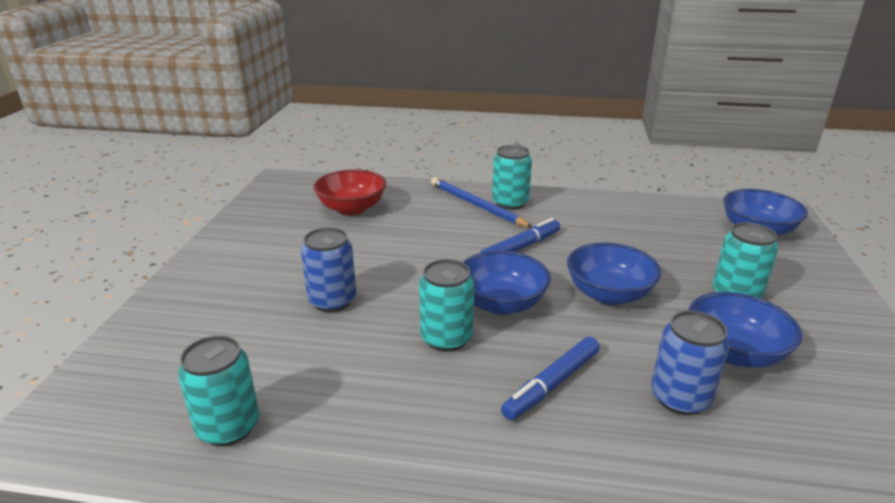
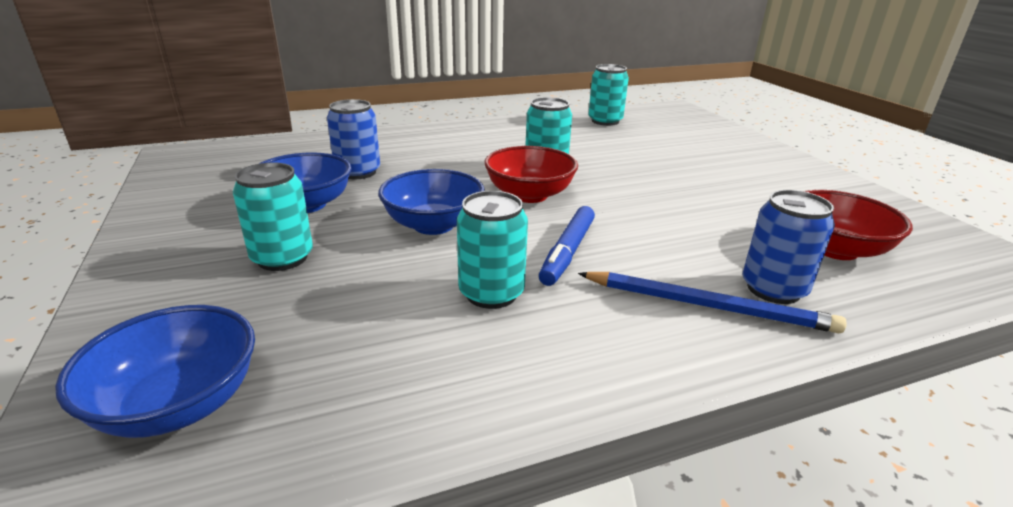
camera: 150 degrees right, 0 degrees up
(332, 301) = (660, 168): blue can -> blue can (773, 289)
(501, 304) = (529, 195): blue bowl -> red bowl
(510, 203) = (668, 329): turquoise can -> turquoise can (491, 293)
(551, 384) = (451, 162): blue marker -> none

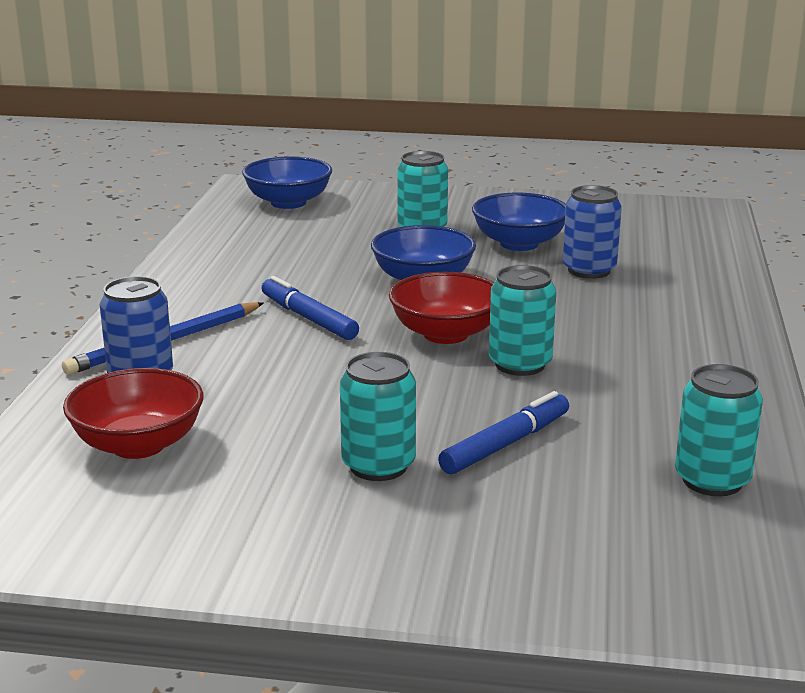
camera: 120 degrees right, 5 degrees down
(491, 293) = (287, 279): turquoise can -> turquoise can (378, 466)
(641, 156) = (506, 444): none -> blue marker

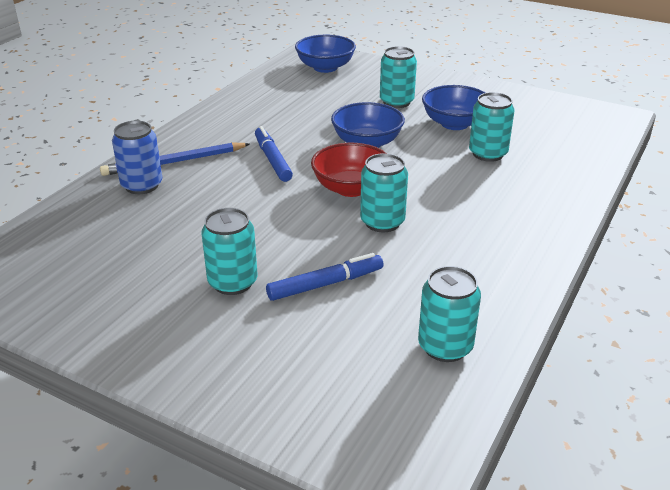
camera: 20 degrees right, 10 degrees up
(138, 445) = (105, 235): red bowl -> none
(589, 270) = (488, 154): blue can -> turquoise can

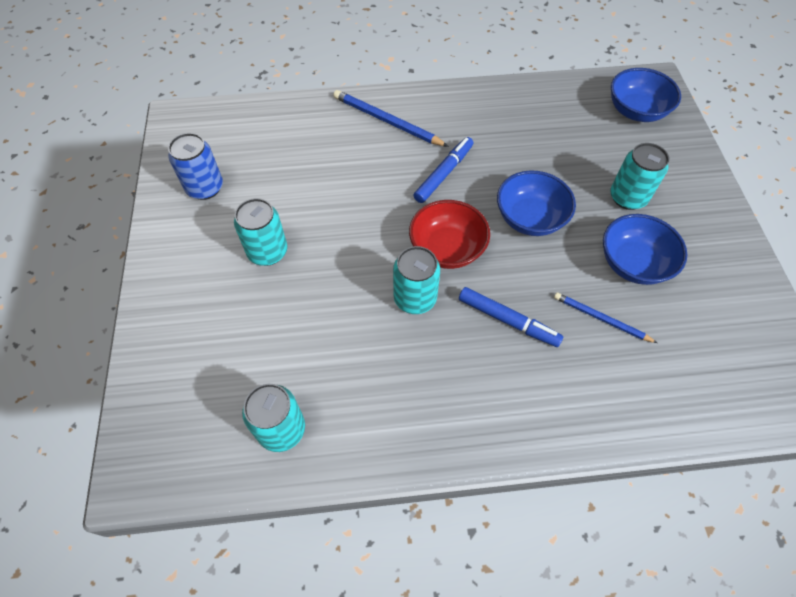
camera: 55 degrees right, 25 degrees up
(142, 185) = (342, 125): blue can -> blue can (205, 188)
(325, 284) = (304, 308): blue marker -> blue marker (508, 320)
(488, 154) = (601, 319): turquoise can -> blue pencil

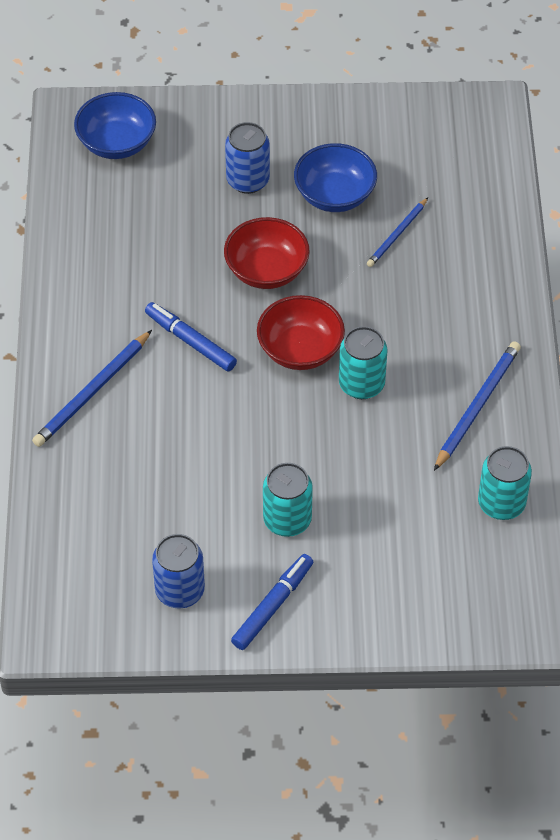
camera: 85 degrees left, 5 degrees down
(399, 402) = (477, 406): none -> blue pencil
(508, 320) = (394, 309): blue marker -> blue marker (273, 606)
(530, 218) = (266, 270): blue bowl -> red bowl
(627, 197) = (248, 180): turquoise can -> blue can

